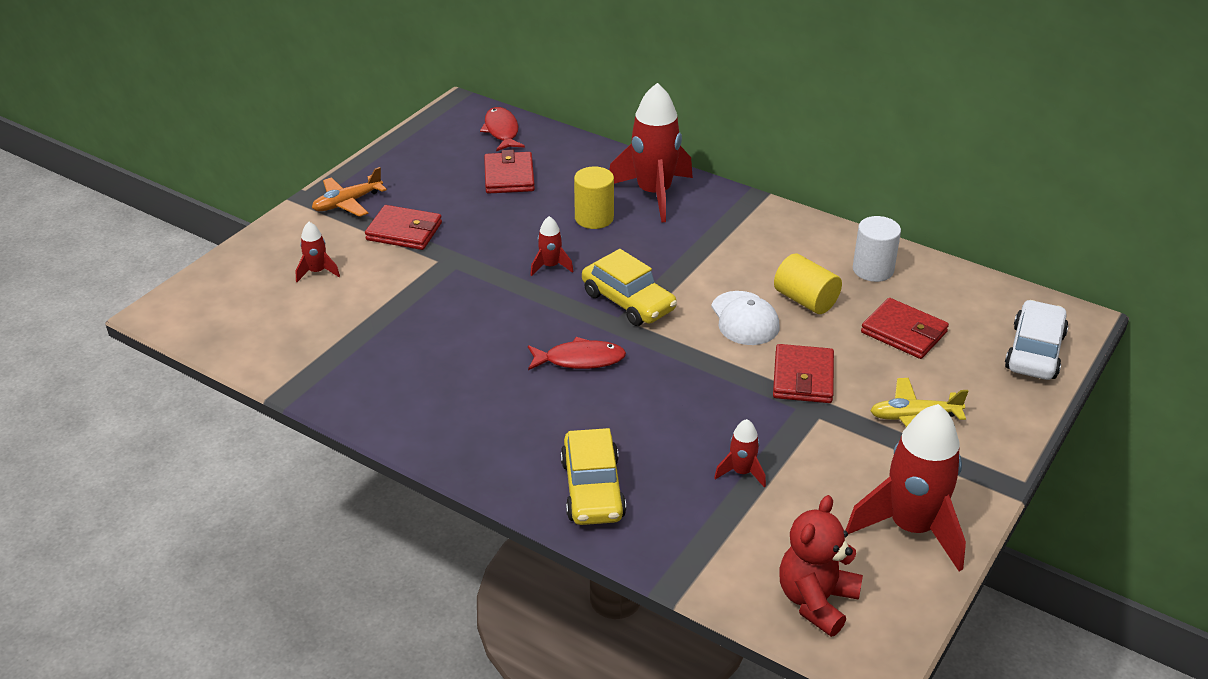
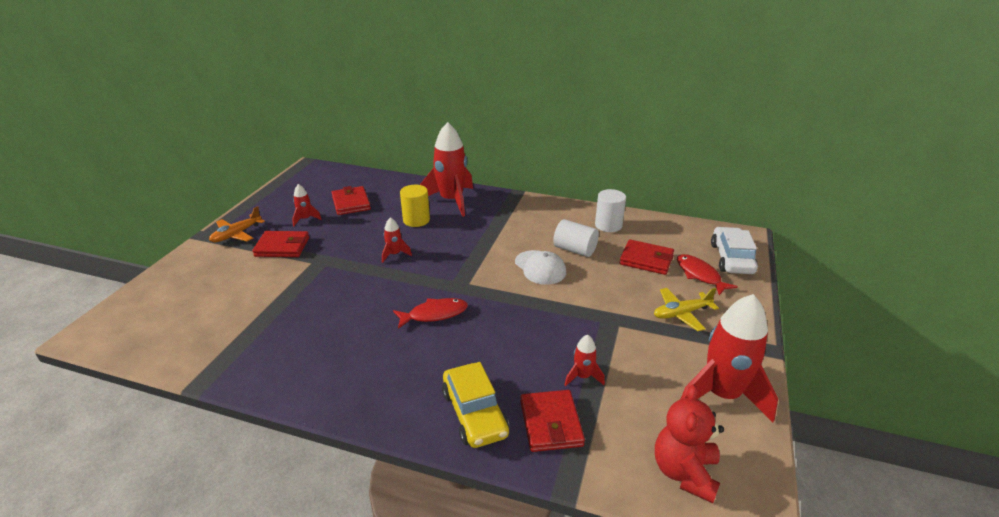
camera: 15 degrees left, 5 degrees down
(317, 272) = (218, 284): red rocket -> red rocket (305, 219)
(502, 131) = (339, 178): red fish -> red fish (700, 275)
(628, 301) = (456, 269): yellow car -> none
(803, 378) = (595, 300): red wallet -> red wallet (551, 423)
(805, 300) = (575, 250): yellow cylinder -> white cylinder

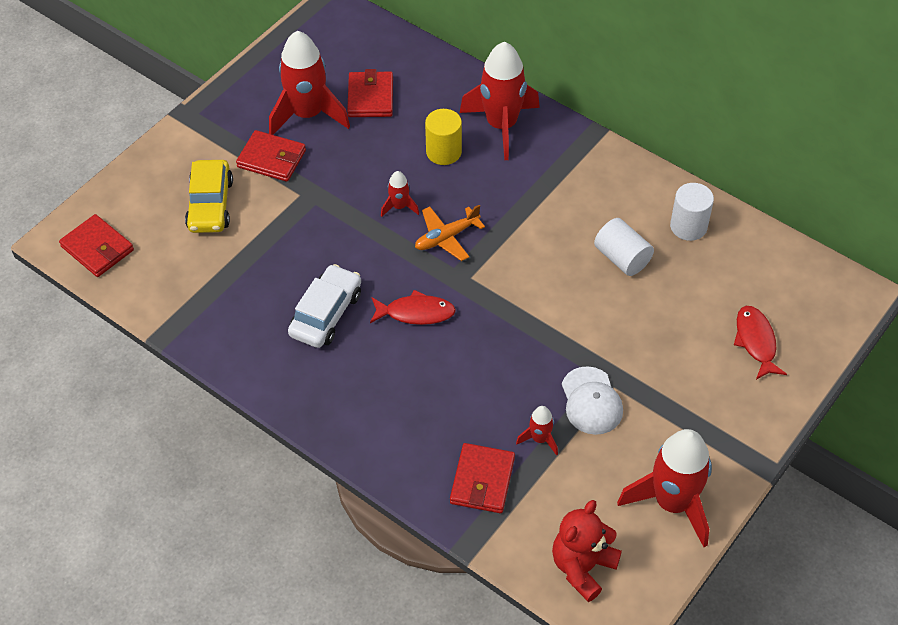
camera: 20 degrees right, 20 degrees up
(236, 234) = (222, 122): orange plane -> orange plane (446, 237)
(305, 219) = (308, 114): red rocket -> red rocket, size x2.20
(474, 413) = (413, 448): yellow car -> yellow car (210, 205)
(540, 267) = (565, 276): white cap -> white cap (591, 401)
(646, 260) = (703, 299): red wallet -> red wallet (97, 248)
(681, 313) = (695, 391): yellow plane -> none
(731, 258) = (815, 327): white car -> white car (326, 314)

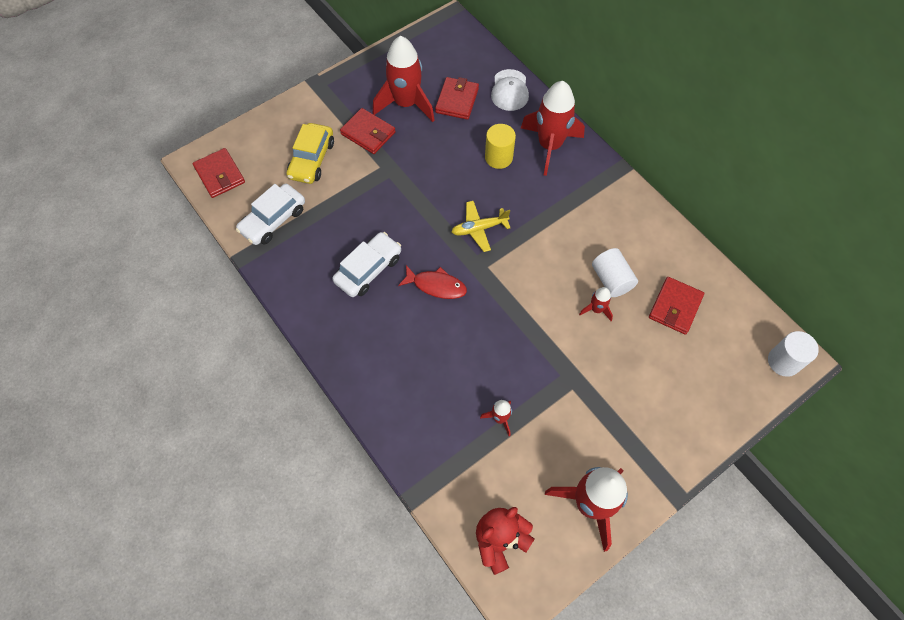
camera: 15 degrees right, 10 degrees up
(186, 285) = (273, 220): none -> white car
(399, 207) = (451, 194): red rocket -> red rocket (596, 309)
(446, 237) = (479, 229): orange plane -> yellow plane
(482, 481) = (444, 442): red wallet -> red wallet (675, 307)
(591, 401) = (550, 397): white cap -> white cap (509, 90)
(688, 226) = (673, 265): white cylinder -> white cylinder (783, 361)
(756, 341) = (699, 380): red fish -> none

